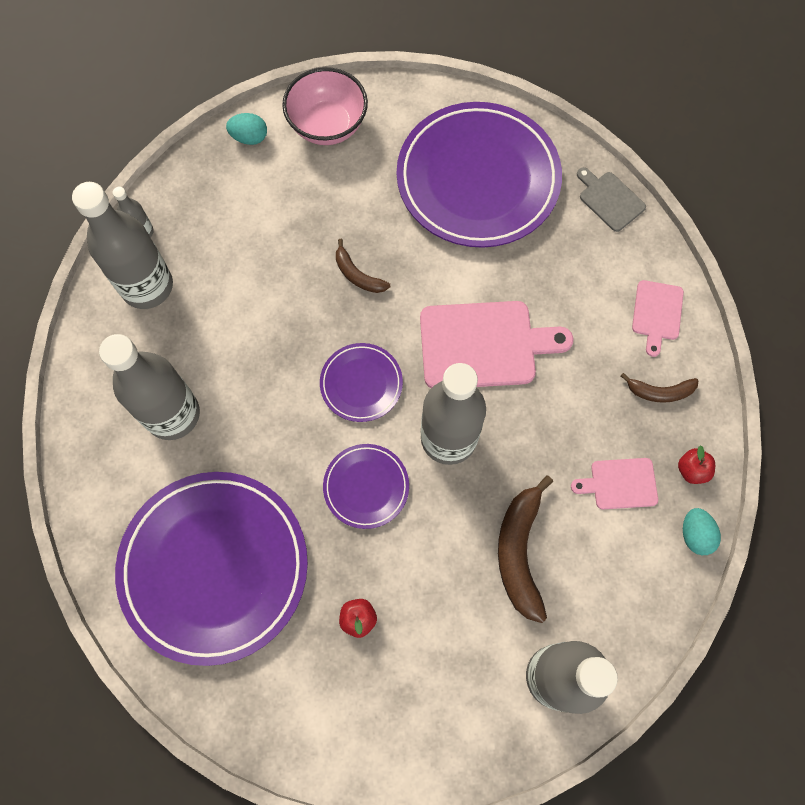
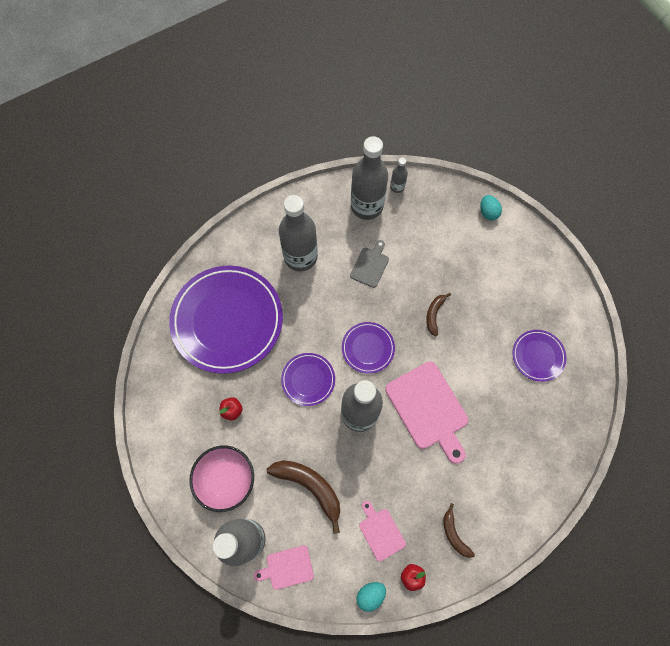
camera: 65 degrees right, 0 degrees up
(328, 125) = (522, 251): pink bowl -> pink bowl (226, 479)
(478, 179) = (538, 356): purple plate -> purple plate, size x0.47
(519, 552) = (310, 486): brown banana -> brown banana turned 60 degrees clockwise
(609, 199) = (572, 446): grey cutting board -> grey cutting board (370, 265)
(657, 313) = (507, 511): pink cutting board -> pink cutting board (287, 568)

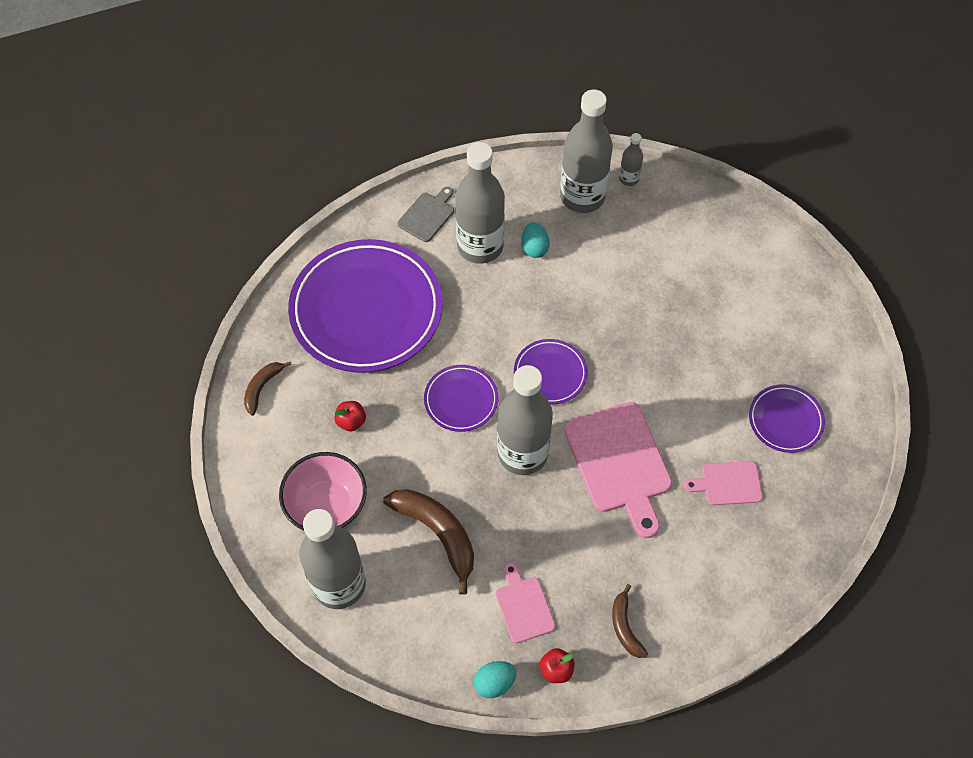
camera: 10 degrees right, 10 degrees down
(287, 568) = (387, 629): pink cutting board -> pink cutting board (728, 483)
(370, 265) = (573, 271): grey cutting board -> grey cutting board (427, 215)
(434, 314) = (649, 345): brown banana -> brown banana (262, 388)
(488, 212) = (749, 228): turquoise egg -> turquoise egg (534, 248)

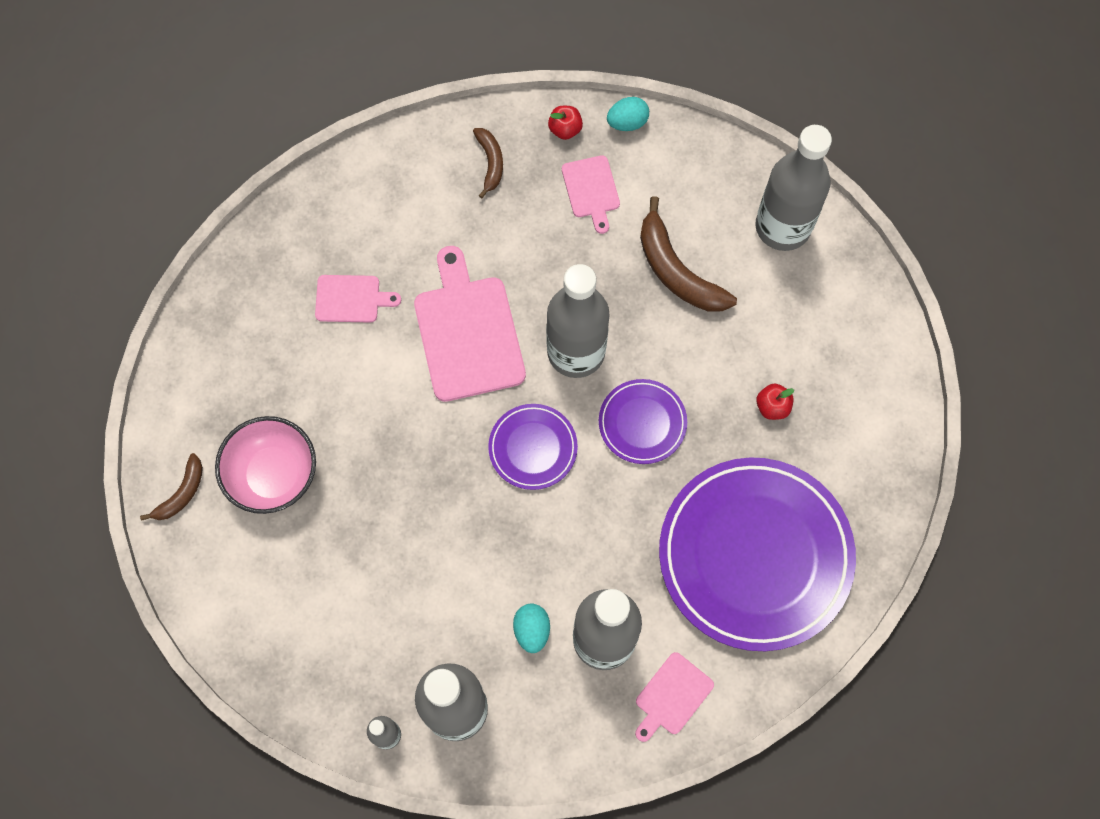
camera: 175 degrees left, 10 degrees up
(262, 388) = (880, 458): brown banana -> brown banana (182, 493)
(327, 506) = (798, 310): pink bowl -> pink bowl (273, 475)
(427, 215) = (672, 696): grey cutting board -> pink cutting board
(785, 420) = (267, 366): purple plate -> none

